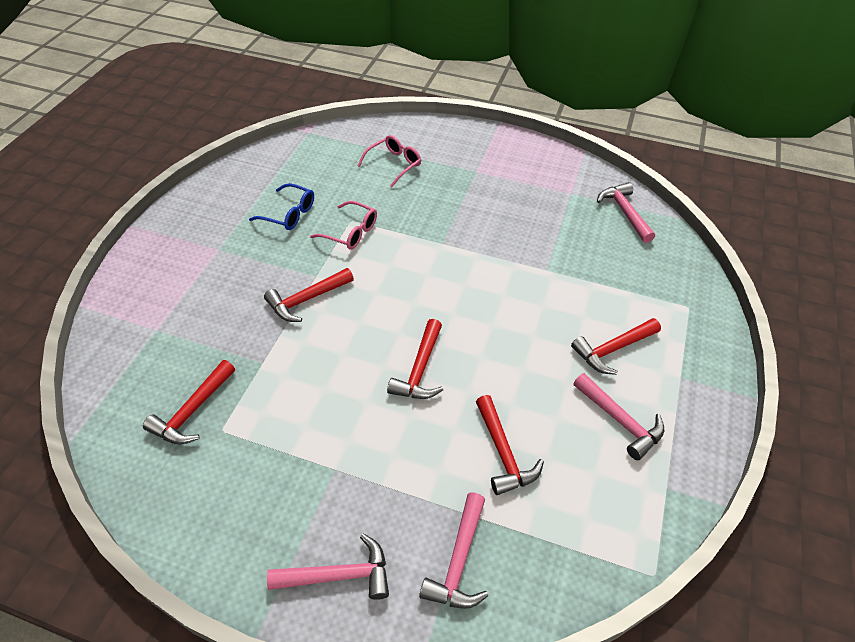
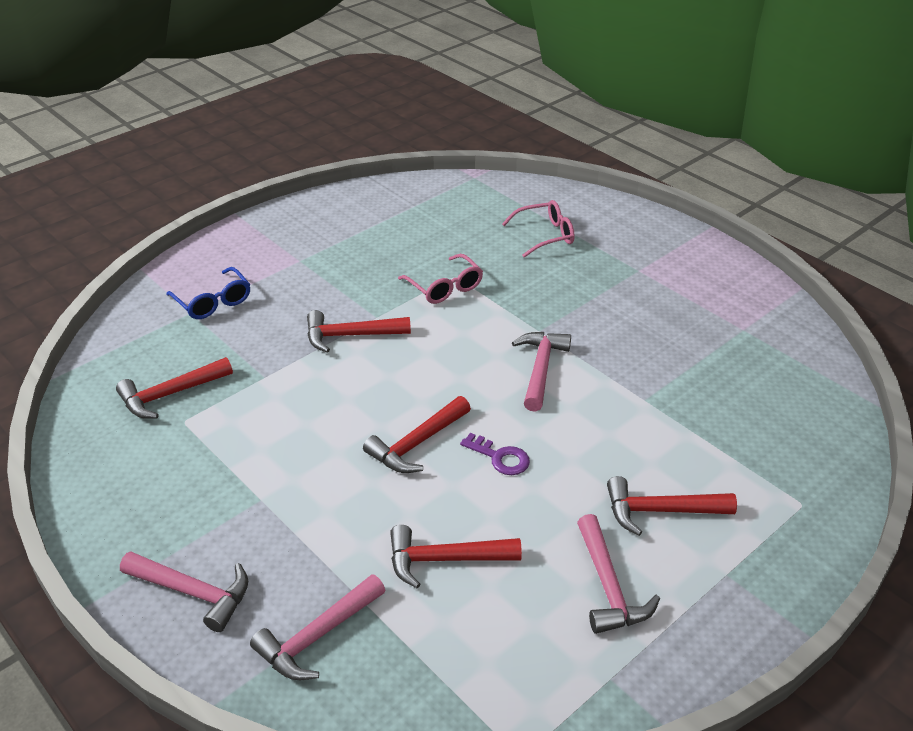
camera: 30 degrees right, 10 degrees down
(289, 214) = (393, 250): blue glasses -> blue glasses (213, 302)
(485, 355) = (500, 457): none -> purple key
(503, 453) = (444, 560): red hammer -> red hammer turned 75 degrees clockwise
(624, 212) = (799, 372): pink hammer -> pink hammer (540, 369)

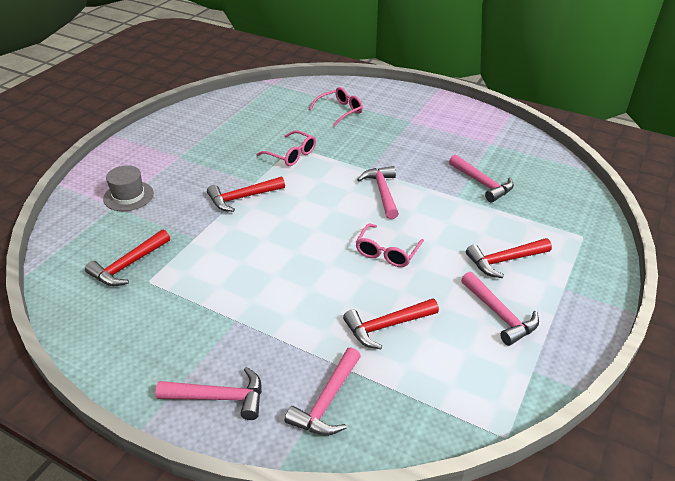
camera: 20 degrees left, 0 degrees up
(213, 302) = (128, 196): blue glasses -> grey hat
(417, 444) = (327, 257): red hammer -> none
(500, 457) = (387, 252): purple key -> pink glasses
(693, 388) = (482, 183): none -> pink hammer

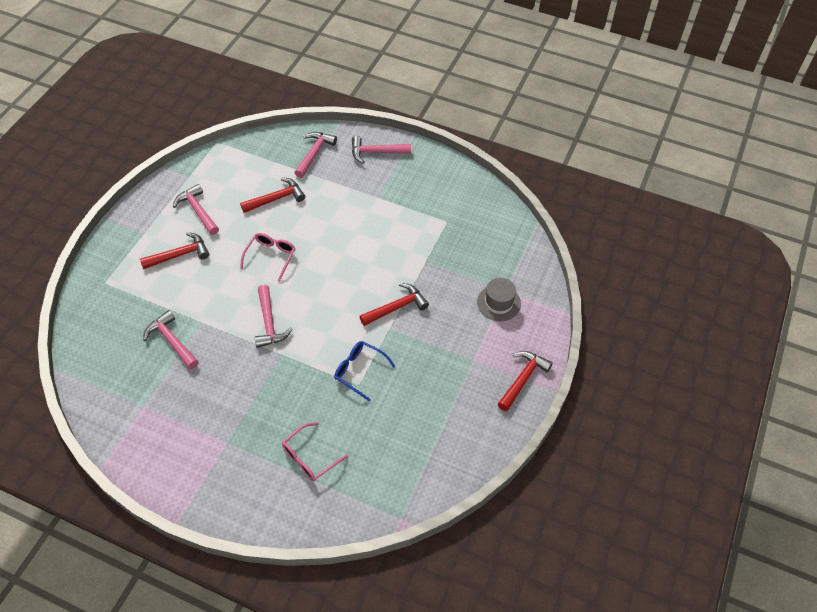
camera: 175 degrees right, 15 degrees up
(128, 265) = (466, 233): red hammer -> red hammer (523, 379)
(291, 155) = (359, 371): pink glasses -> blue glasses

